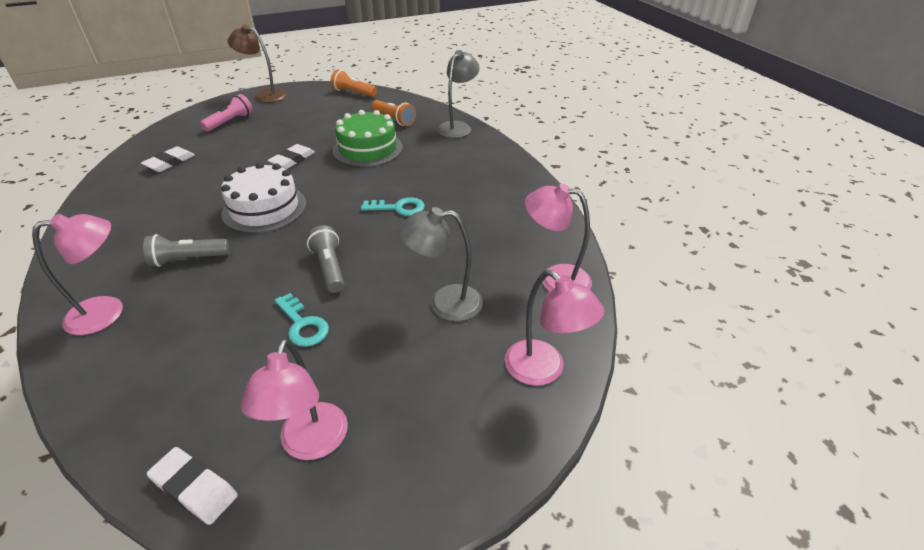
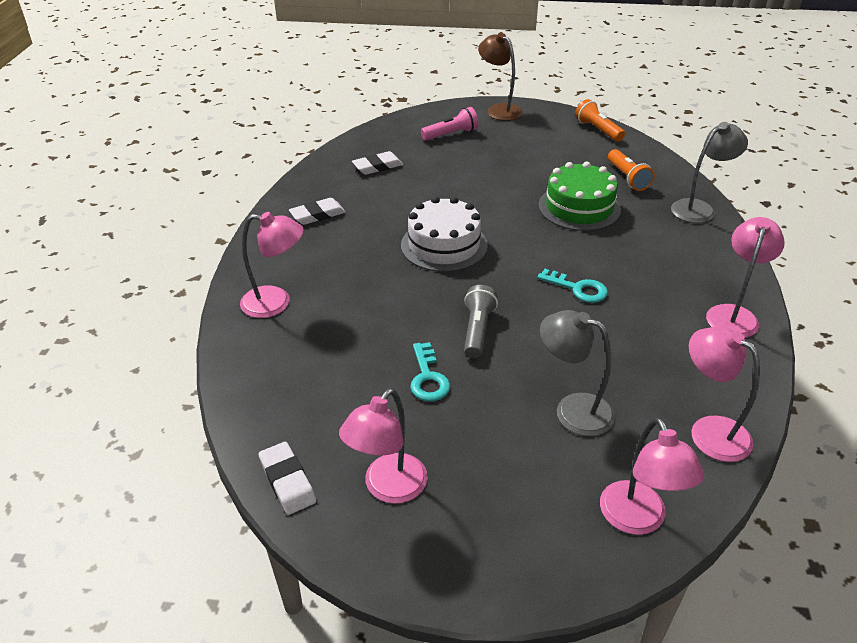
camera: 30 degrees right, 0 degrees up
(188, 259) = (356, 276): grey flashlight -> none
(292, 160) = (494, 197): white eraser -> white eraser (317, 215)
(522, 190) = (733, 314): none -> pink lamp

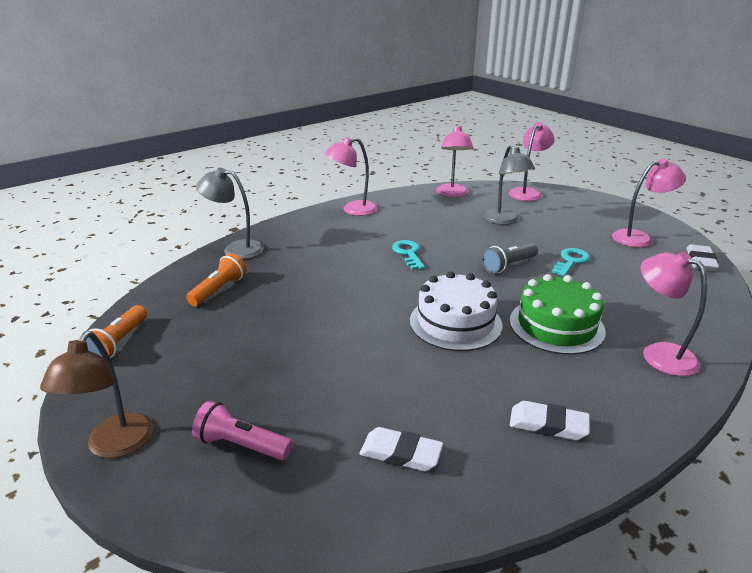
camera: 135 degrees left, 10 degrees down
(579, 207) = (302, 291): green cake -> green cake (556, 325)

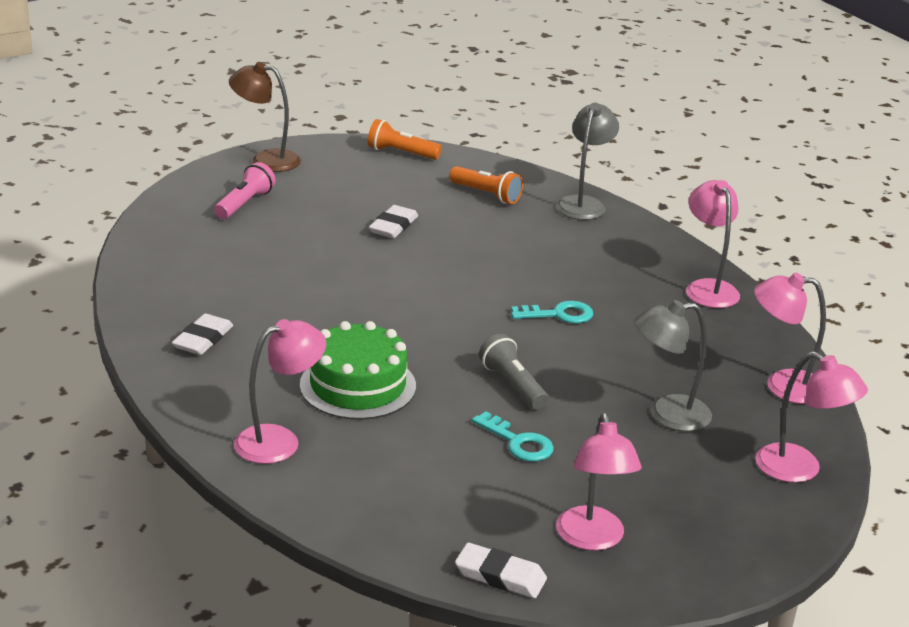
camera: 95 degrees right, 0 degrees up
(401, 453) = (204, 265): white eraser -> white eraser (393, 226)
(455, 322) = (384, 321): white cake -> none

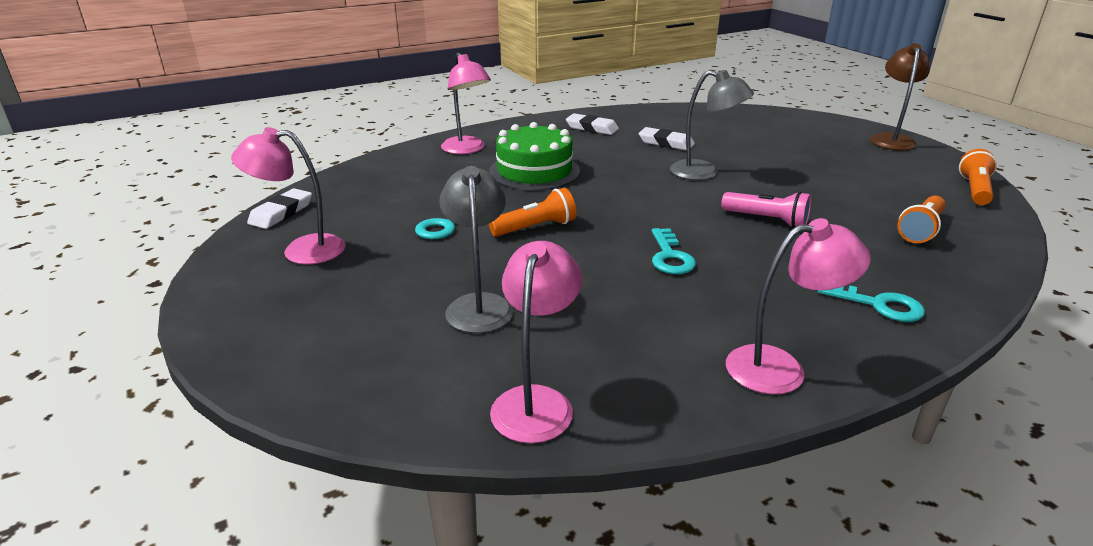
camera: 95 degrees right, 0 degrees up
(245, 203) = (802, 134): pink flashlight -> pink flashlight (767, 220)
(393, 226) = (807, 185): white eraser -> white eraser (666, 143)
(512, 385) = (535, 228): grey flashlight -> orange flashlight
(584, 204) = (958, 289): grey lamp -> grey lamp (704, 172)
(615, 237) = (879, 305): none -> turquoise key
(800, 470) = (352, 386): pink lamp -> none

